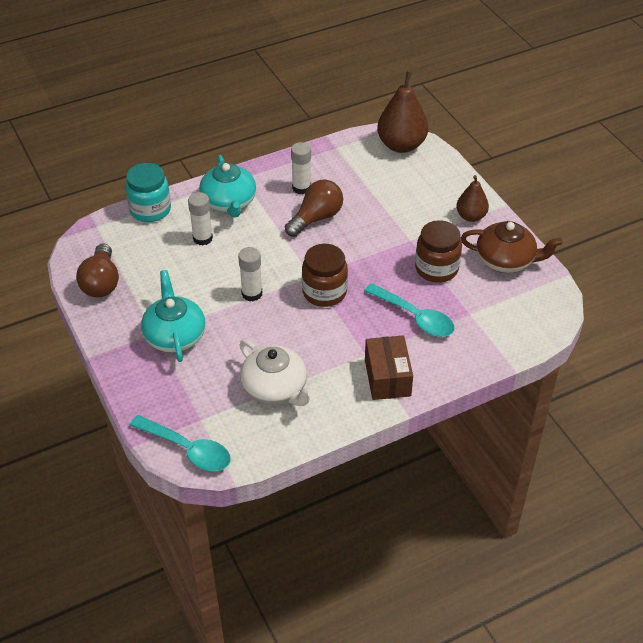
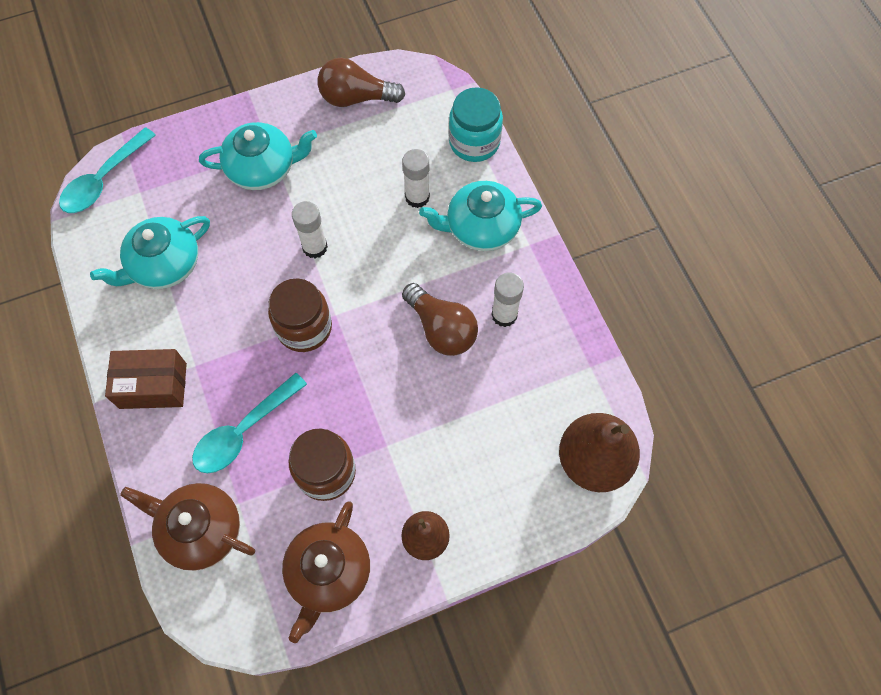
camera: 95 degrees right, 20 degrees up
(275, 389) = (164, 265): white teapot -> turquoise teapot
(494, 331) = (200, 529): none -> brown teapot

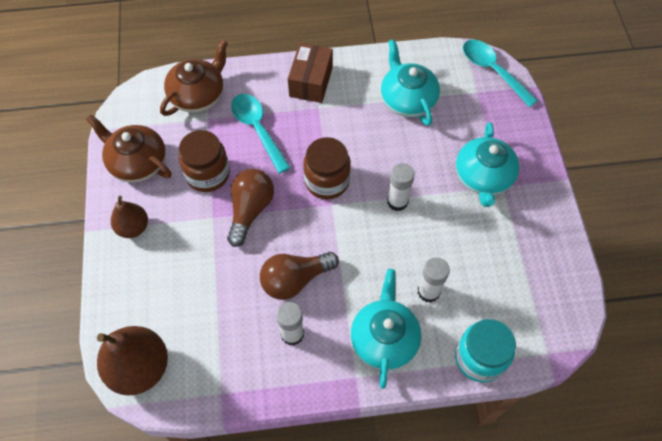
camera: 105 degrees right, 5 degrees down
(356, 98) = (548, 264): brown light bulb -> brown light bulb (250, 210)

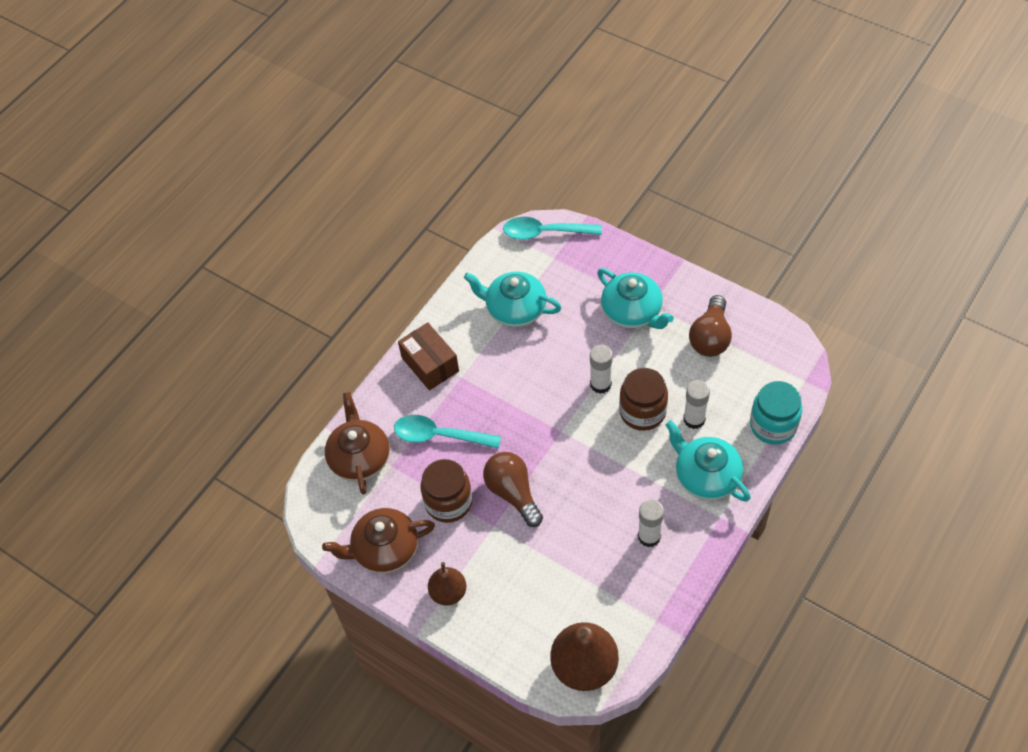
camera: 45 degrees left, 5 degrees down
(295, 280) = (605, 503): brown light bulb -> brown light bulb (710, 337)
(327, 181) = (537, 419): brown jar -> brown jar (642, 412)

